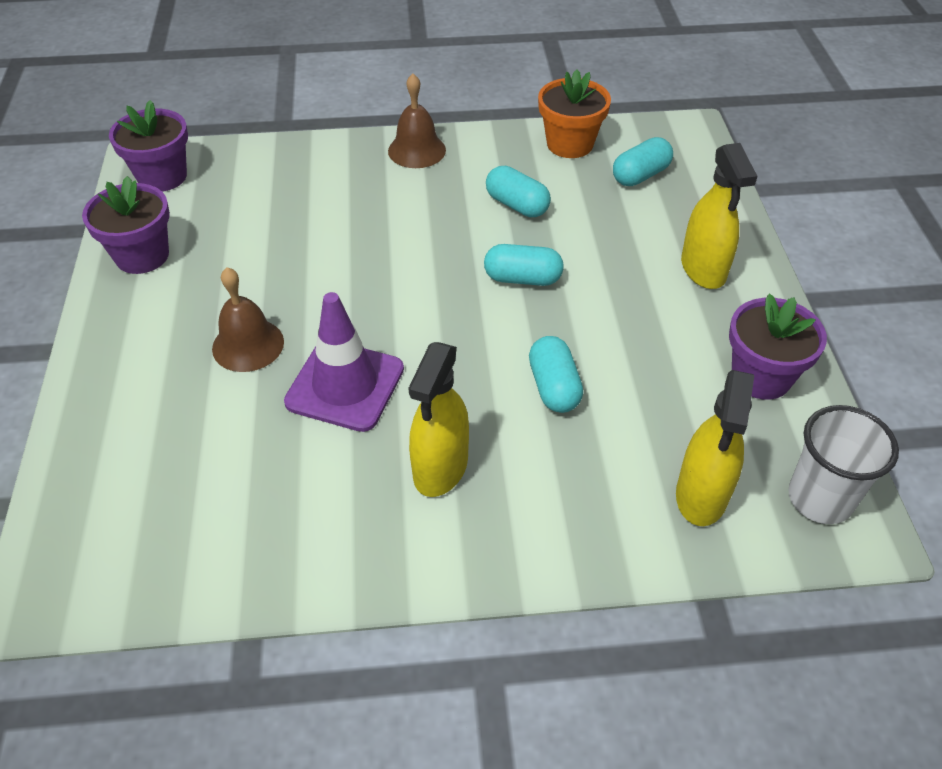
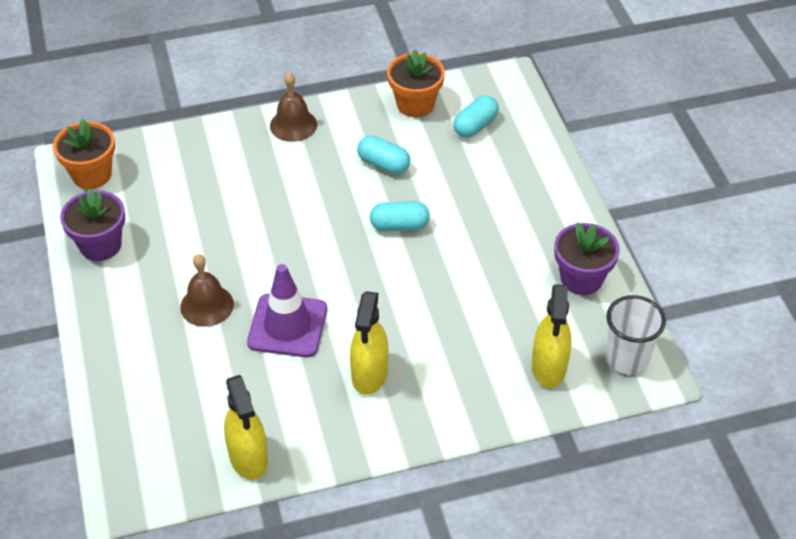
camera: 10 degrees left, 0 degrees up
(162, 177) = (92, 174): purple flower pot -> orange flower pot
(554, 387) = (437, 306): turquoise capsule -> none
(703, 269) = (532, 200): yellow spray bottle -> yellow spray bottle (248, 458)

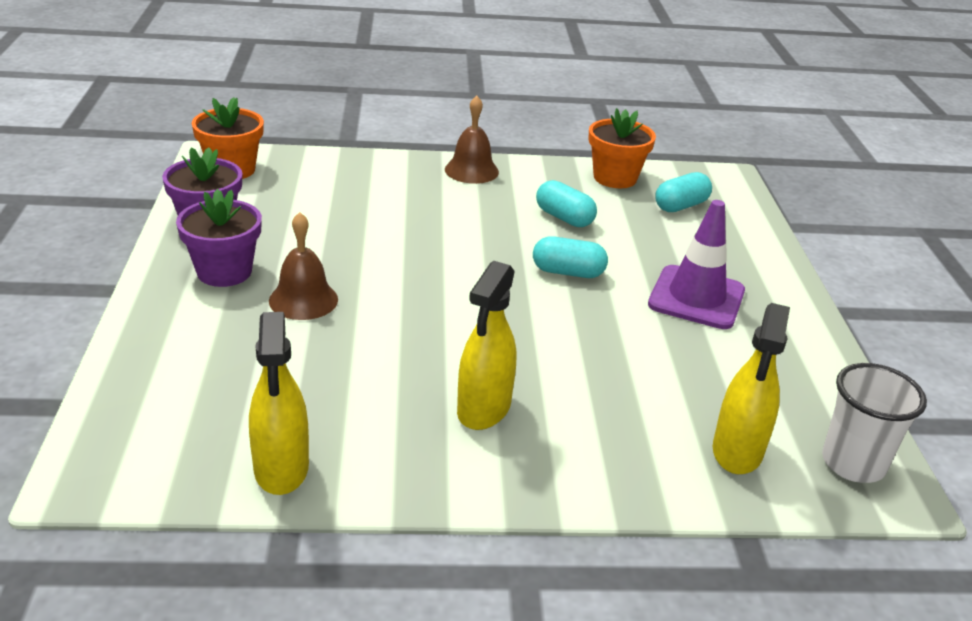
camera: 10 degrees right, 15 degrees down
(287, 326) = (394, 338): purple traffic cone -> purple traffic cone (696, 298)
(581, 278) = (795, 364): purple flower pot -> purple flower pot (224, 272)

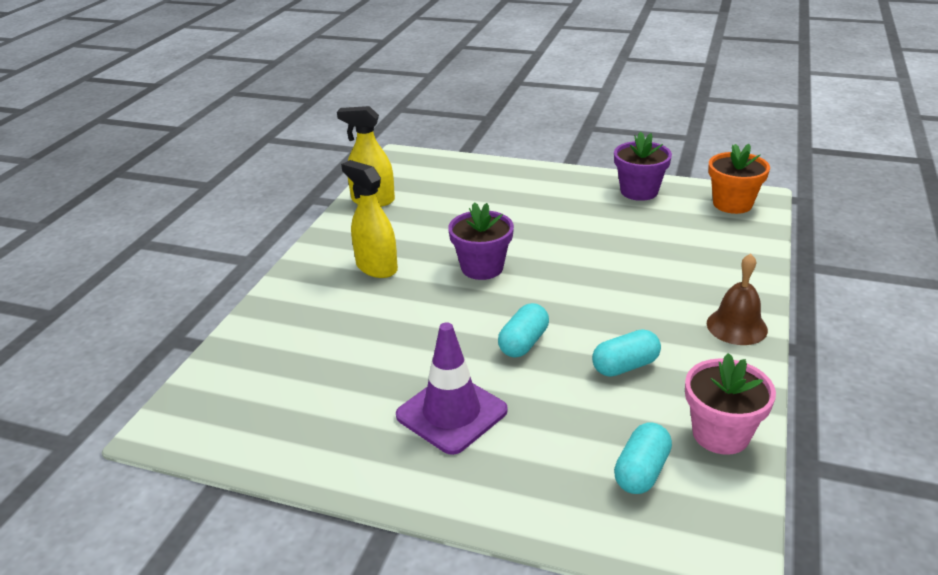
camera: 115 degrees right, 0 degrees up
(224, 272) = (573, 194): purple flower pot -> purple flower pot (482, 268)
(303, 300) = (528, 218): brown bell -> none
(615, 178) = (720, 434): orange flower pot -> pink flower pot
(681, 206) = (641, 471): turquoise capsule -> turquoise capsule turned 45 degrees clockwise
(737, 451) = (261, 363): yellow spray bottle -> none
(853, 463) = (203, 420): white cup -> none

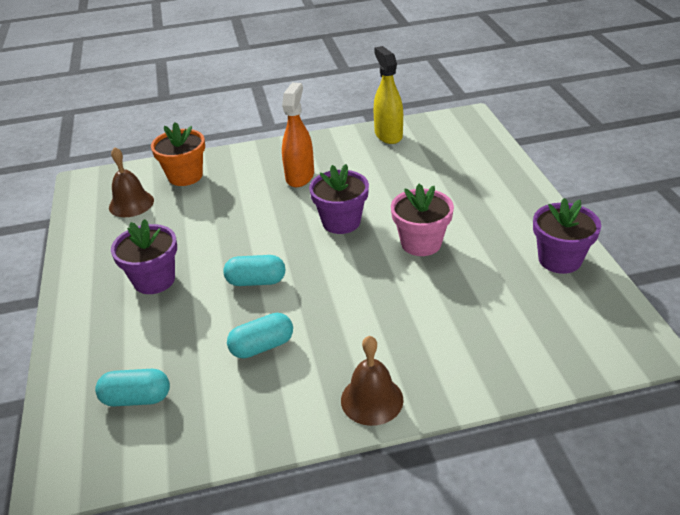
camera: 60 degrees right, 5 degrees up
(274, 397) = (131, 204): none -> brown bell
(376, 267) = (300, 176): yellow spray bottle -> orange spray bottle
(451, 413) = (154, 280): purple traffic cone -> purple flower pot
(625, 366) = (262, 346): turquoise capsule -> turquoise capsule turned 60 degrees counterclockwise
(720, 434) = (205, 433): pink flower pot -> pink flower pot (421, 243)
(732, 204) = (608, 331): orange flower pot -> orange flower pot (185, 176)

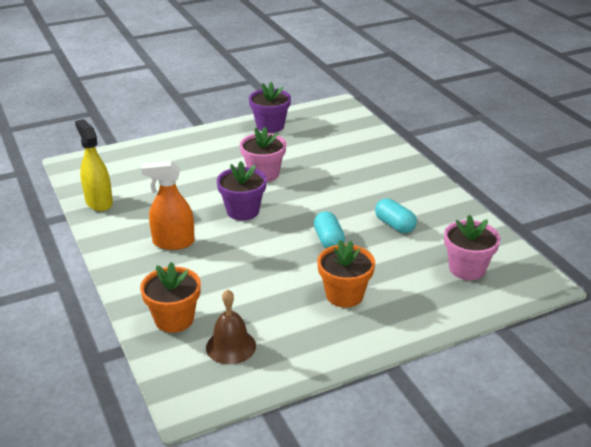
camera: 105 degrees left, 5 degrees down
(136, 398) = (467, 269): turquoise capsule -> pink flower pot
(154, 280) = (344, 295): purple flower pot -> orange flower pot
(372, 399) = (418, 179): brown bell -> none
(388, 135) = (99, 202): yellow spray bottle -> yellow spray bottle turned 90 degrees clockwise

